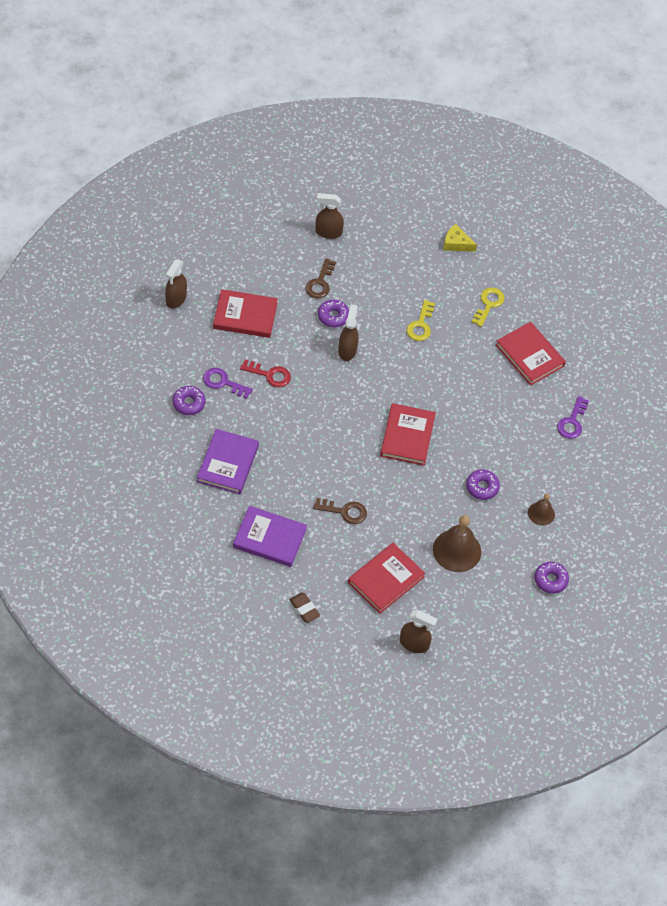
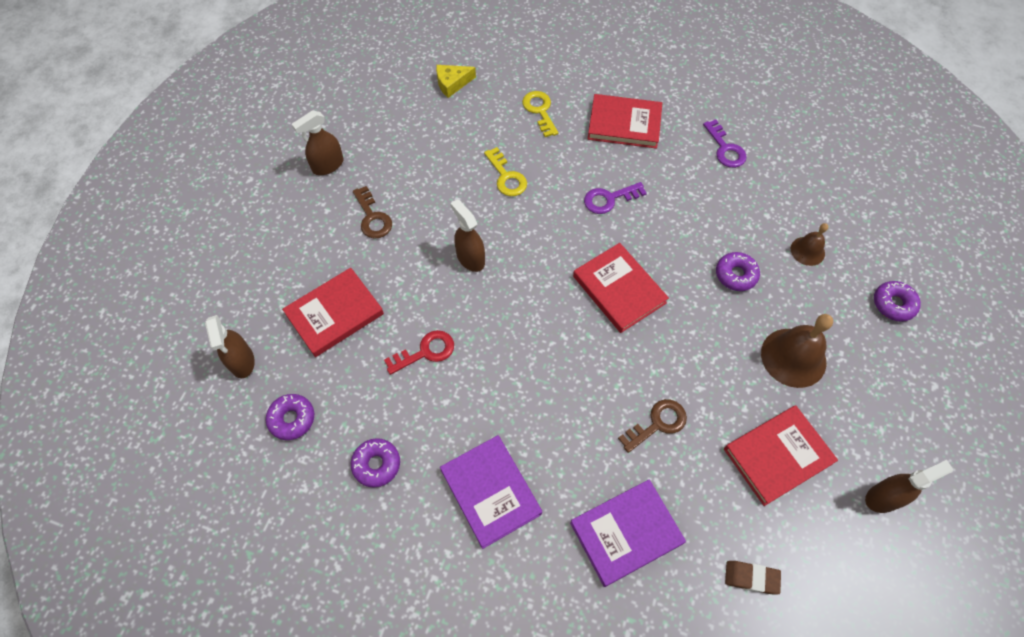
camera: 40 degrees left, 5 degrees up
(223, 382) = (388, 405): purple key -> purple key (609, 199)
(333, 316) = (421, 238): purple donut -> purple donut (292, 419)
(386, 580) = (777, 456): red book -> red book turned 60 degrees clockwise

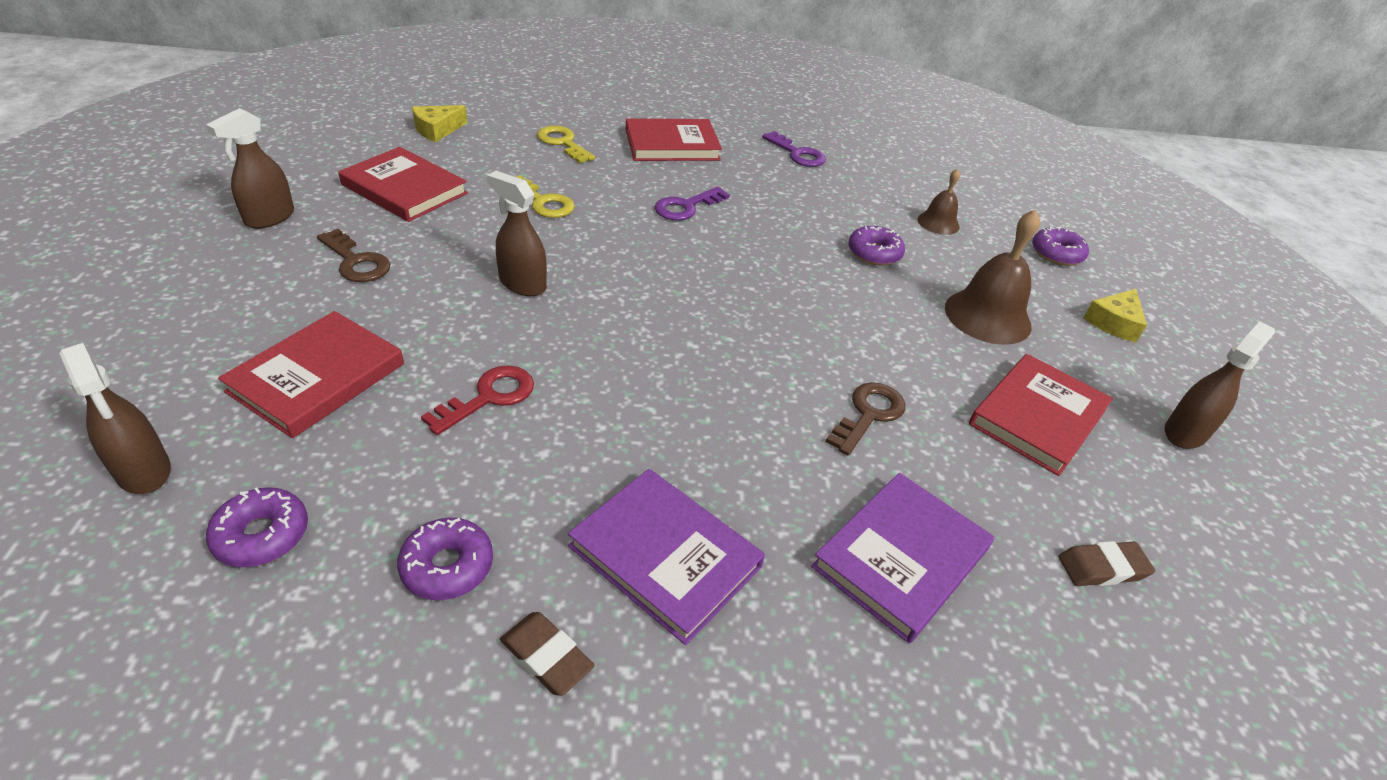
camera: 25 degrees left, 20 degrees down
(411, 532) = (546, 657): none -> brown eraser
(619, 289) = (742, 286): red book -> red book (404, 189)
(896, 386) = (1114, 323): none -> yellow cheese

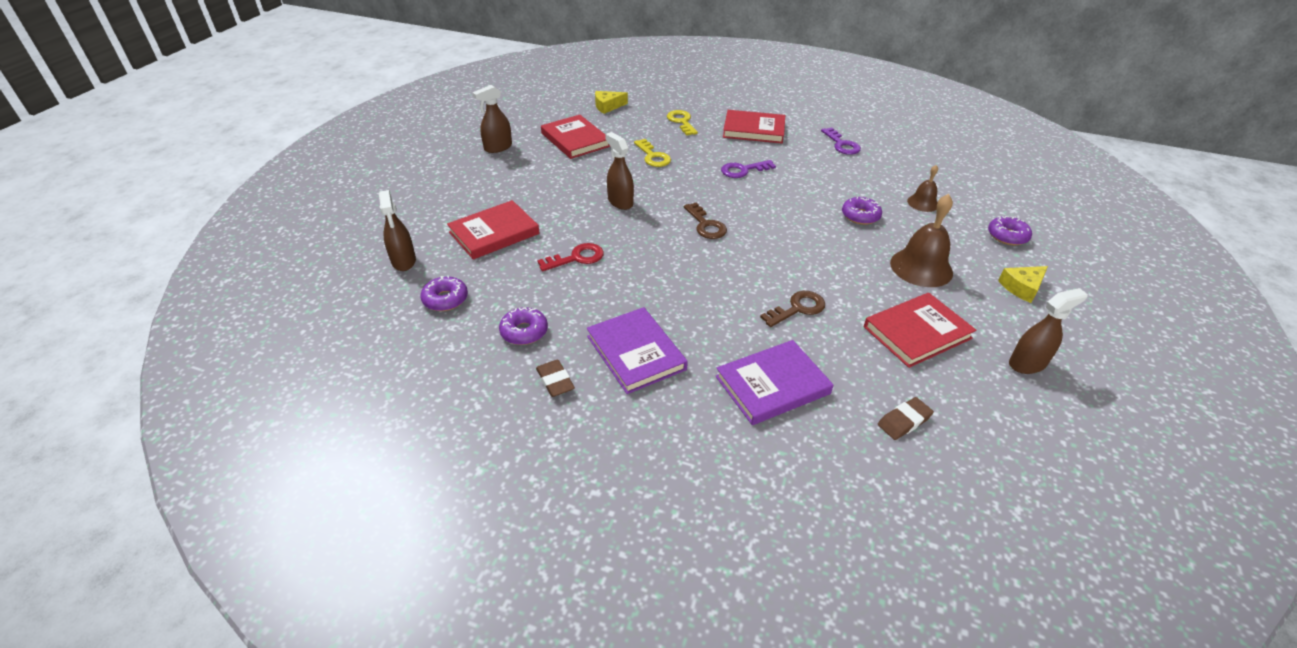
camera: 25 degrees right, 0 degrees up
(356, 262) = (534, 177): brown key -> brown key (706, 225)
(1102, 568) = (904, 421): brown eraser -> brown eraser turned 45 degrees counterclockwise

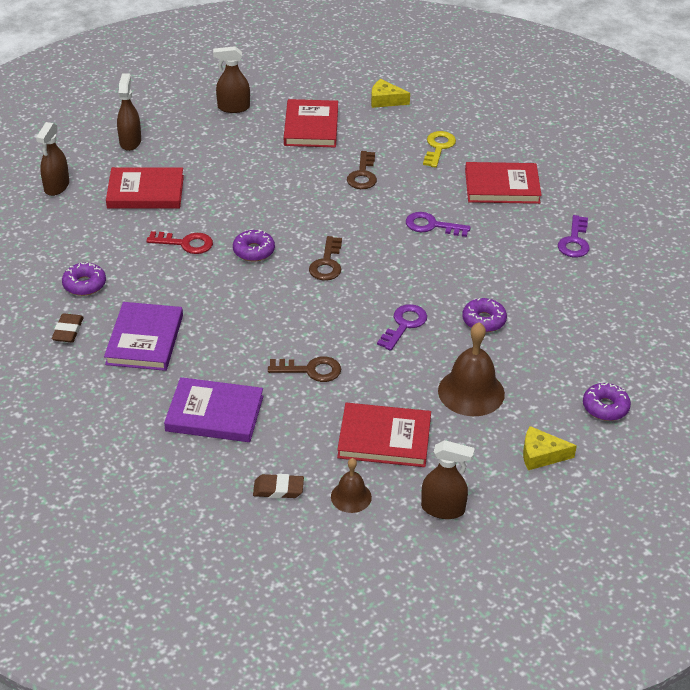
camera: 35 degrees right, 0 degrees up
(445, 299) = (56, 232): purple donut -> purple donut (254, 251)
(620, 202) = (278, 208): brown spray bottle -> brown spray bottle (130, 142)
(653, 156) = (363, 175): yellow key -> brown key
(753, 130) = (502, 186): red book -> red book turned 45 degrees counterclockwise
(815, 243) = (404, 324): none -> purple key
(923, 203) = (568, 337): brown bell -> brown bell (351, 497)

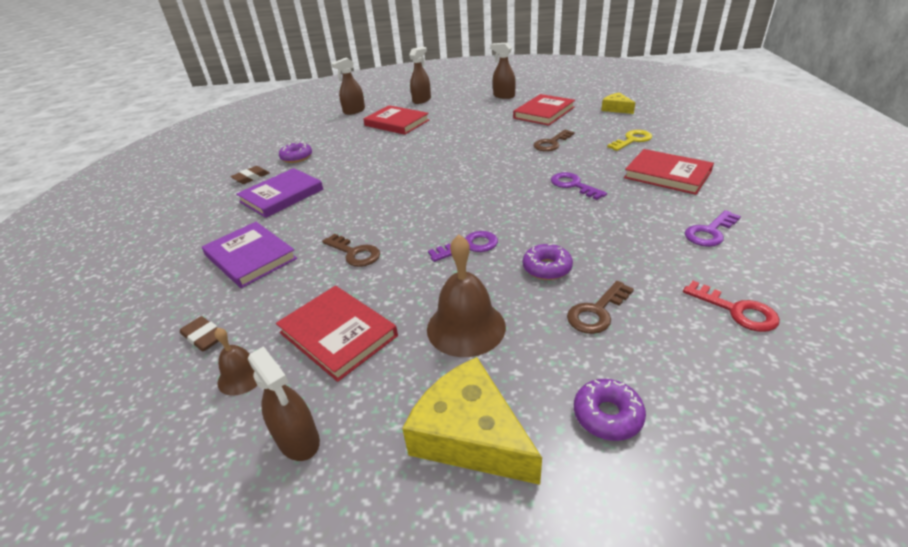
camera: 40 degrees right, 5 degrees down
(186, 243) = (382, 152): red key -> red key (737, 310)
(254, 251) = (418, 167): purple donut -> none
(327, 264) = (459, 187): brown key -> brown key (597, 312)
(541, 455) = (470, 435): yellow cheese -> yellow cheese, size x1.77

